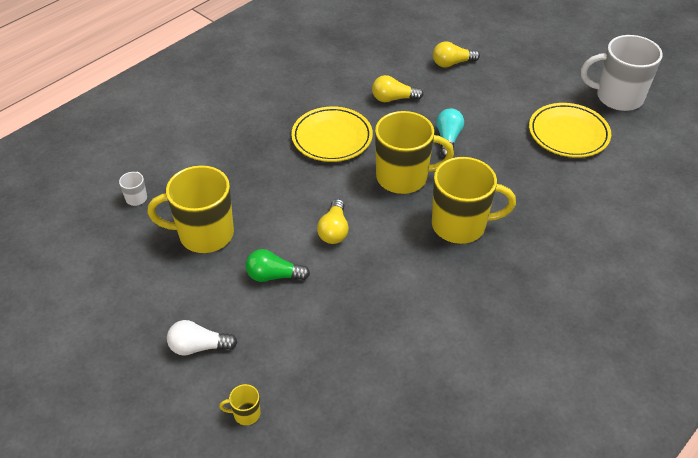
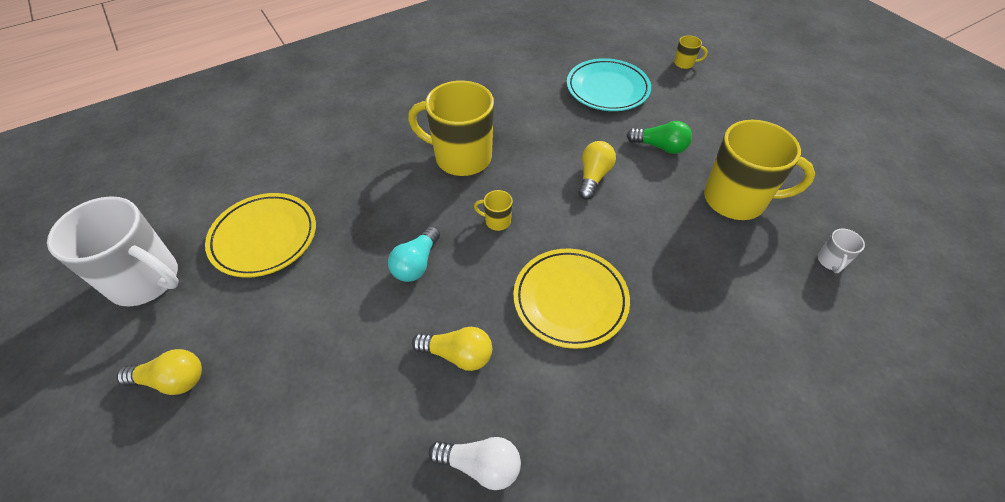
camera: 165 degrees left, 5 degrees up
(199, 347) = (726, 106): white light bulb -> white light bulb (480, 465)
(339, 344) = (607, 89): none -> turquoise plate
(403, 177) = (497, 221): yellow mug -> yellow mug, size x0.41
(452, 63) = (324, 417): yellow light bulb -> yellow light bulb (172, 380)

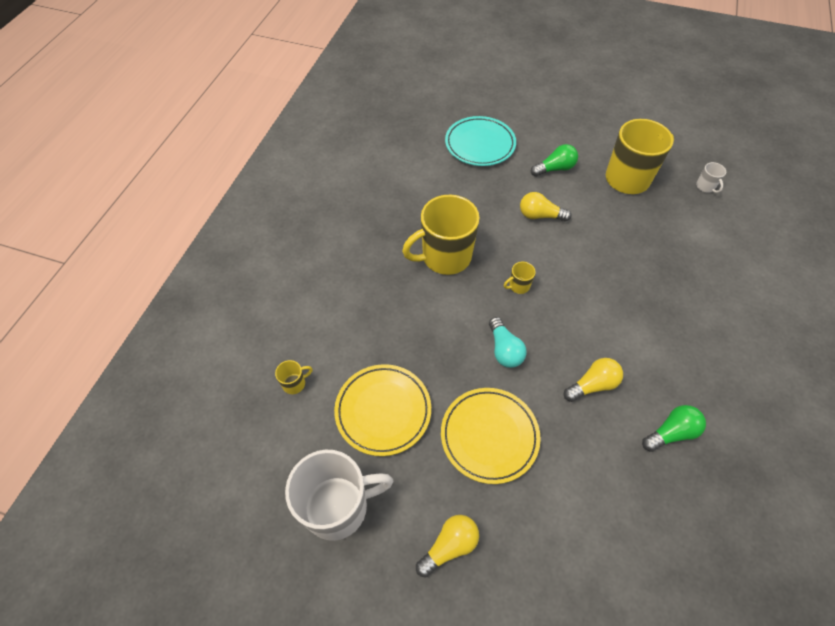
camera: 40 degrees left, 5 degrees up
(480, 465) = (671, 433): white light bulb -> green light bulb
(570, 300) = (612, 305): yellow plate -> yellow plate (489, 436)
(593, 177) = (540, 215): yellow light bulb -> yellow light bulb turned 60 degrees counterclockwise
(684, 63) = (506, 96): yellow mug -> yellow mug (294, 383)

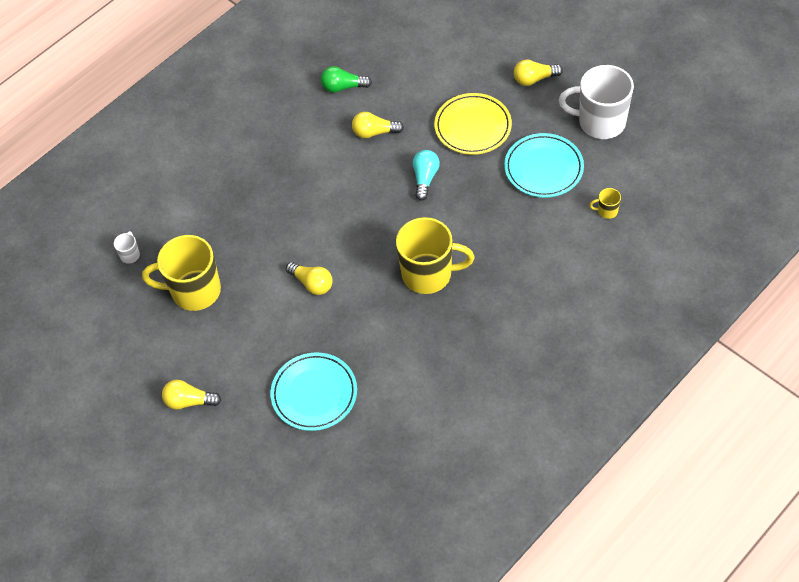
camera: 150 degrees left, 0 degrees up
(383, 411) = (543, 168): yellow plate -> turquoise plate
(518, 286) = (379, 224): yellow mug -> none
(554, 169) = (257, 331): green light bulb -> none
(564, 113) = (189, 401): none -> yellow light bulb

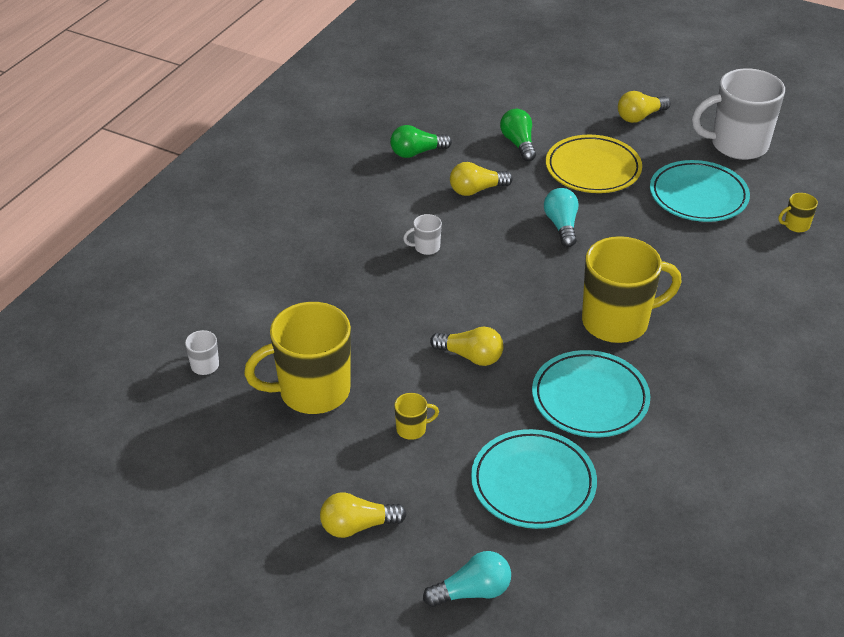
camera: 20 degrees left, 15 degrees down
(244, 464) = (472, 592): none -> turquoise light bulb
(250, 335) = (412, 429): none -> yellow mug
(316, 180) = (426, 247): none -> white mug
(381, 335) = (590, 398): none -> turquoise plate
(425, 91) = (518, 144): none -> green light bulb

